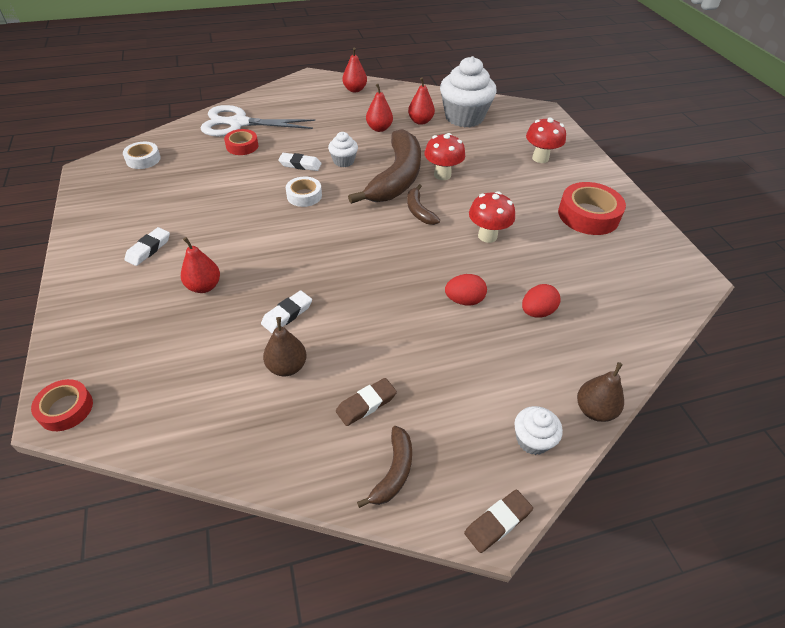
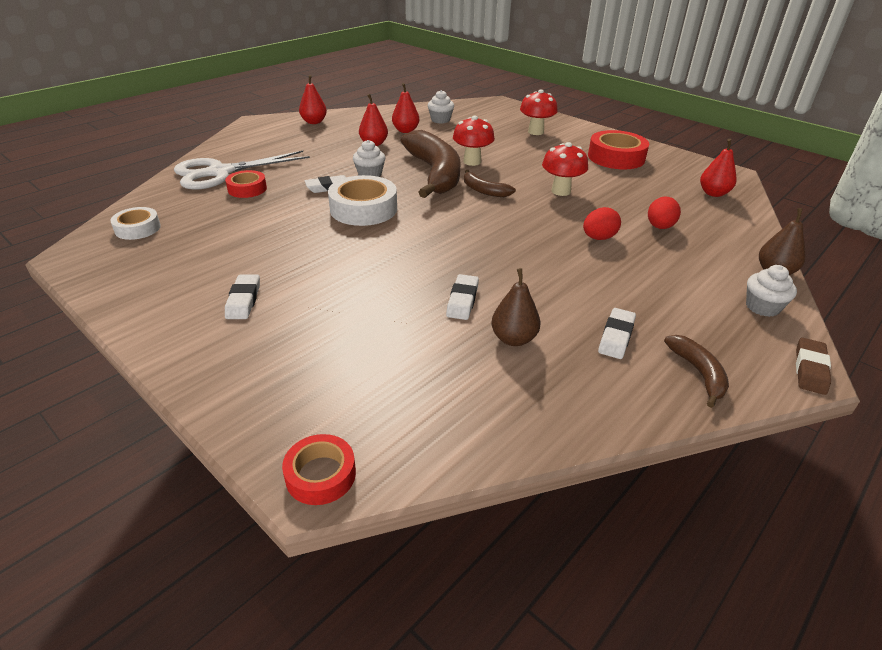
camera: 30 degrees left, 10 degrees down
(204, 286) = (349, 309): red pear -> red pear (713, 193)
(304, 196) = (363, 209): white tape -> white tape, size x1.69
(366, 404) = (616, 337): brown eraser -> white eraser
(464, 117) = (440, 120): white cupcake -> white cupcake, size x0.48

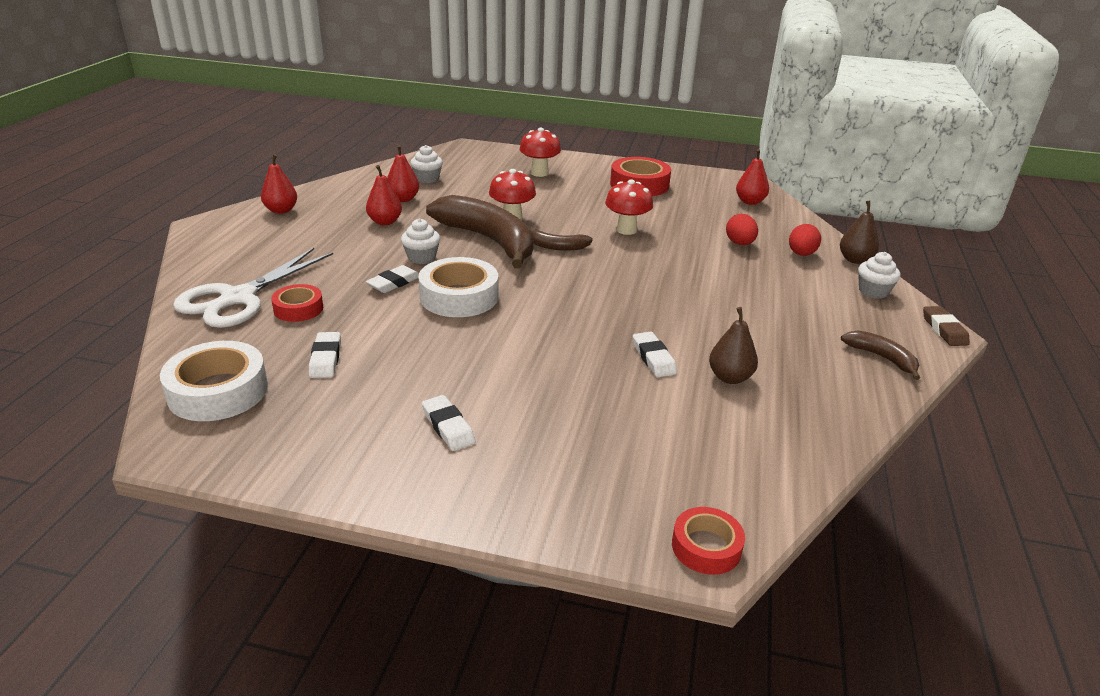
camera: 30 degrees left, 5 degrees down
(138, 228) = (218, 391): white tape -> white tape, size x1.69
(598, 238) = (703, 267): red egg -> red egg (801, 254)
(616, 337) = (801, 349): white eraser -> white eraser (326, 359)

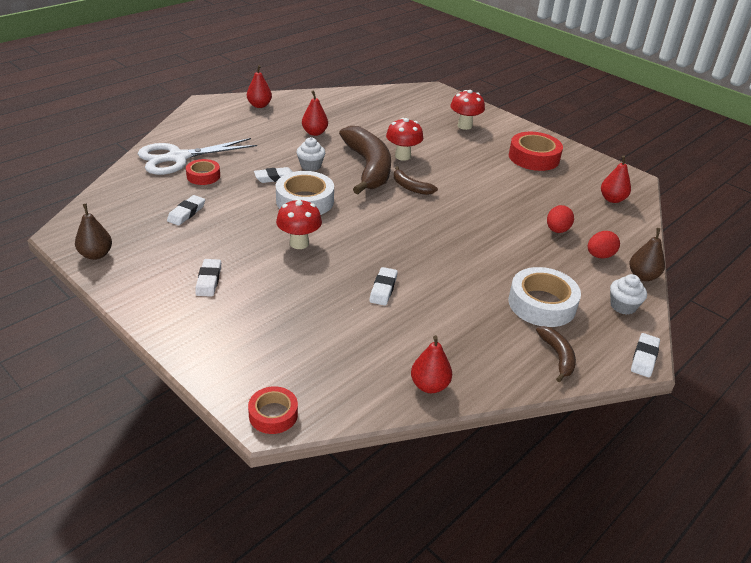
camera: 30 degrees right, 5 degrees up
(218, 391) = (114, 211): white tape -> white tape (542, 304)
(403, 199) = (344, 119): red pear -> red pear (429, 385)
(427, 179) = (377, 108): white cupcake -> none
(626, 230) = (478, 191): red mushroom -> red mushroom (299, 243)
(730, 377) = (420, 323): brown pear -> brown pear (96, 255)
(944, 330) = (644, 358): brown eraser -> white eraser

